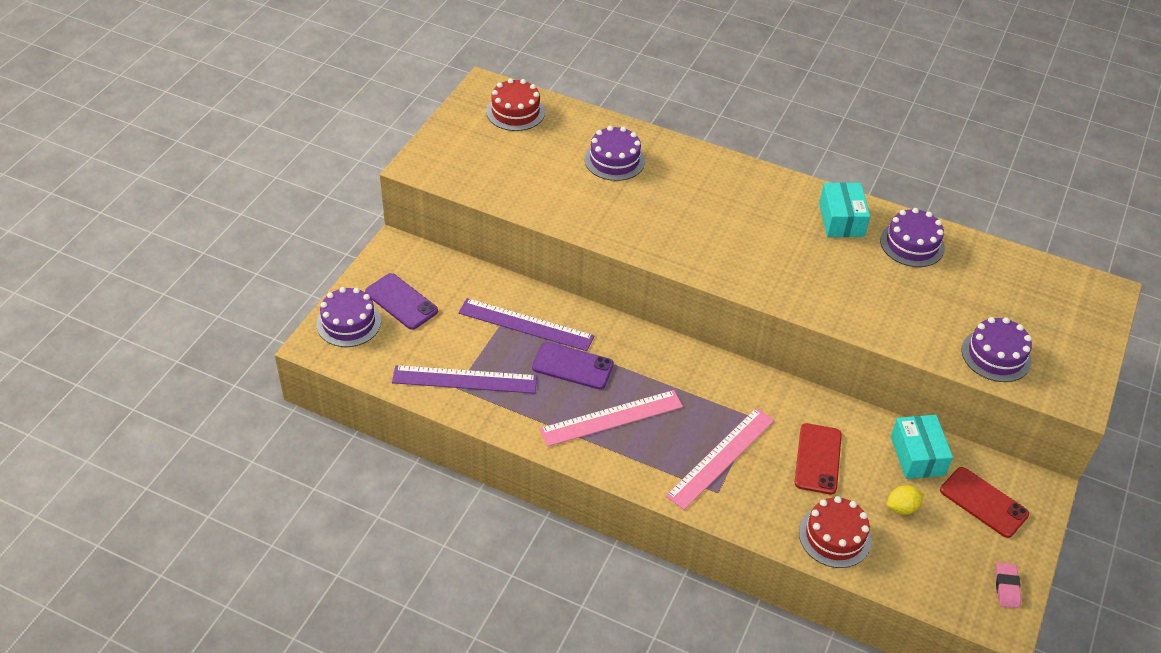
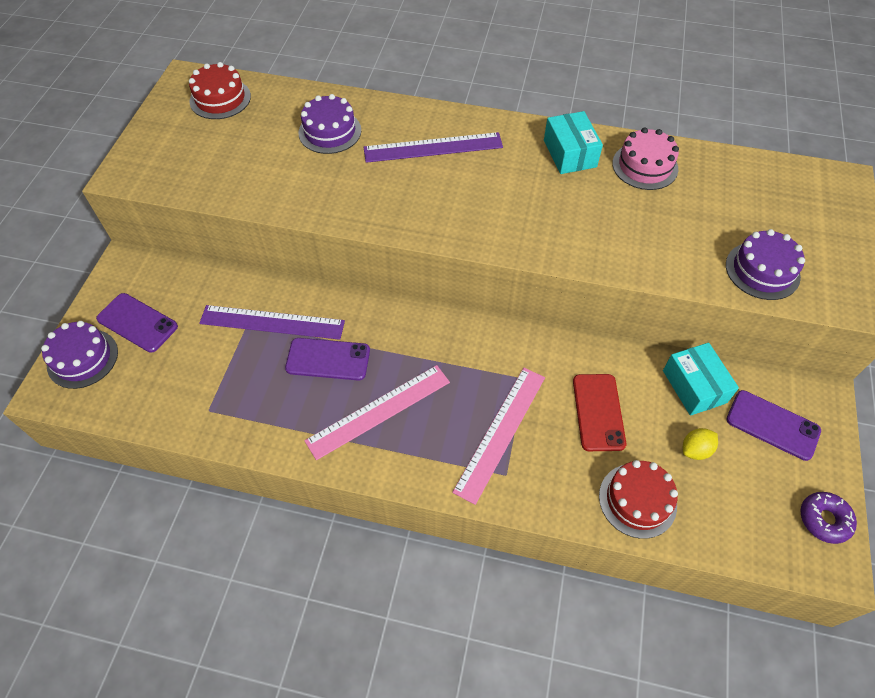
camera: 10 degrees left, 10 degrees up
(464, 379) = (216, 399): purple ruler -> purple ruler (433, 147)
(912, 244) = (645, 166): purple cake -> pink cake
(983, 502) = (772, 425): red phone -> purple phone
(1006, 587) = (824, 520): pink eraser -> purple donut

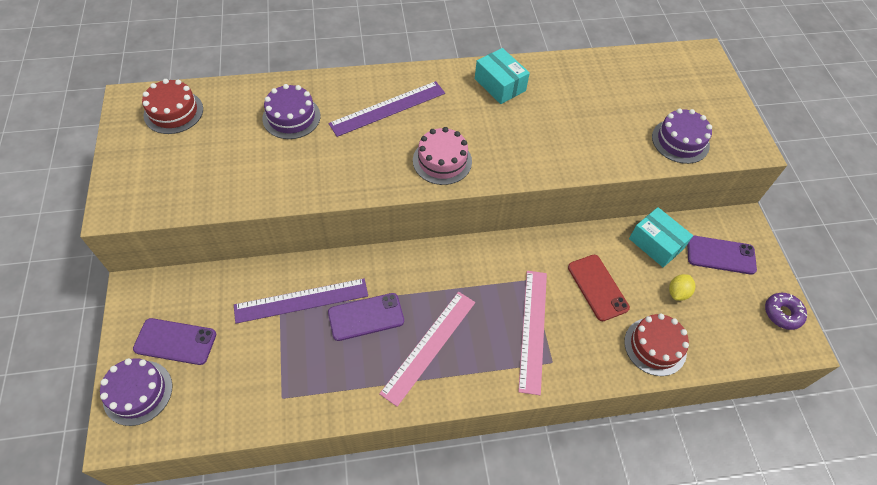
camera: 25 degrees left, 0 degrees up
(645, 166) = (561, 80): pink cake -> pink cake (442, 161)

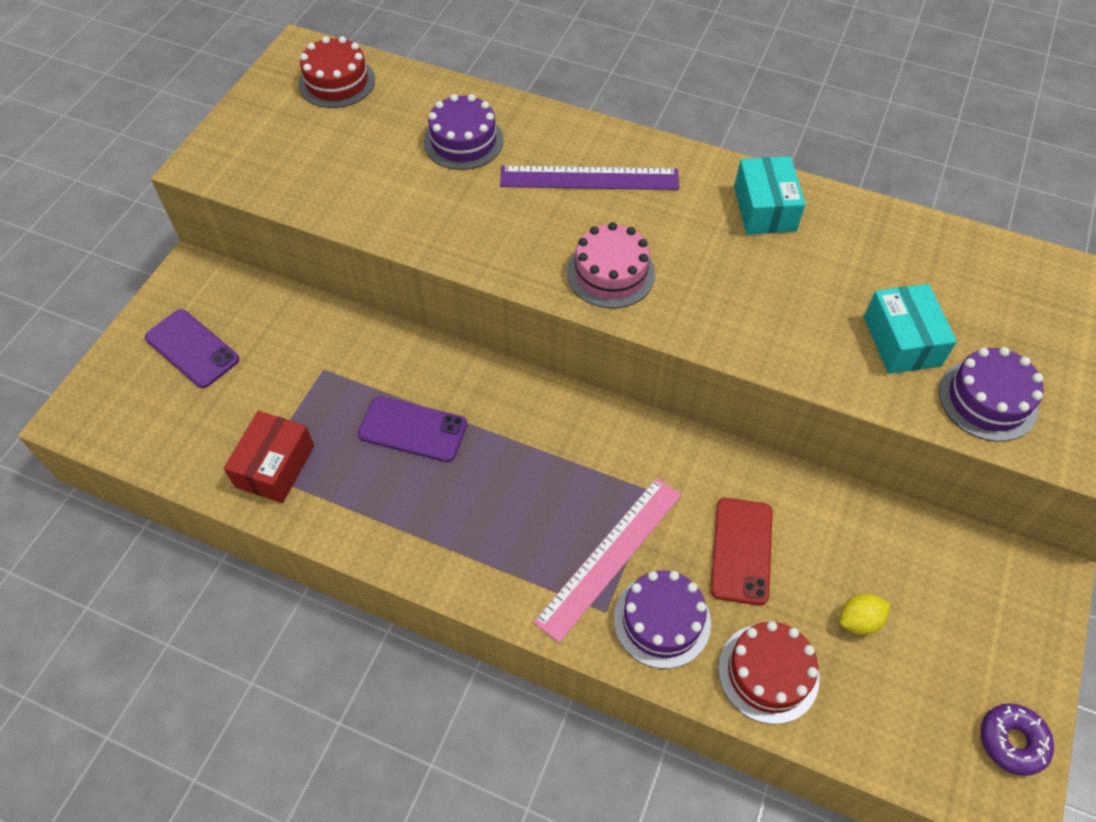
camera: 35 degrees right, 0 degrees up
(138, 392) = (120, 383): purple cake -> purple cake (662, 620)
(292, 388) = (275, 466): none -> red box
(301, 300) = (353, 372): purple ruler -> none
(429, 346) = (462, 504): pink ruler -> none
(656, 243) = (876, 537): turquoise box -> turquoise box (901, 341)
(720, 255) = (970, 605): purple phone -> none

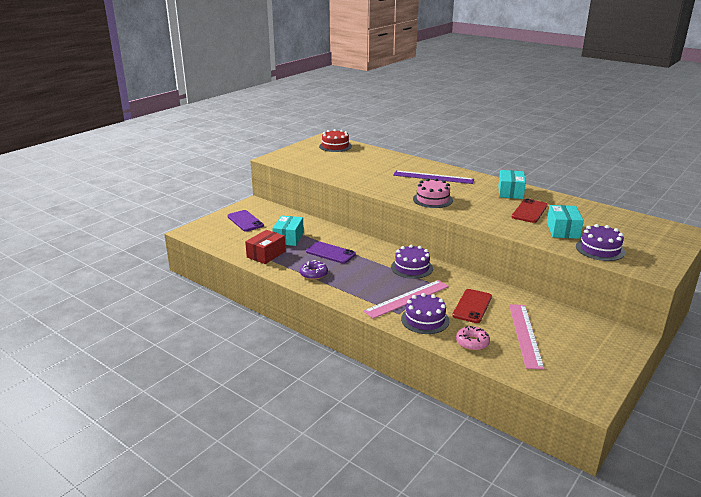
camera: 15 degrees right, 30 degrees down
(307, 393) = (288, 238): none -> turquoise box
(463, 141) = (382, 164): purple cake -> purple cake (412, 267)
(768, 673) = (472, 342): red cake -> pink donut
(820, 279) = (529, 211): none -> red phone
(859, 620) = (525, 335): yellow lemon -> pink ruler
(1012, 741) = (595, 383): purple donut -> purple donut (314, 274)

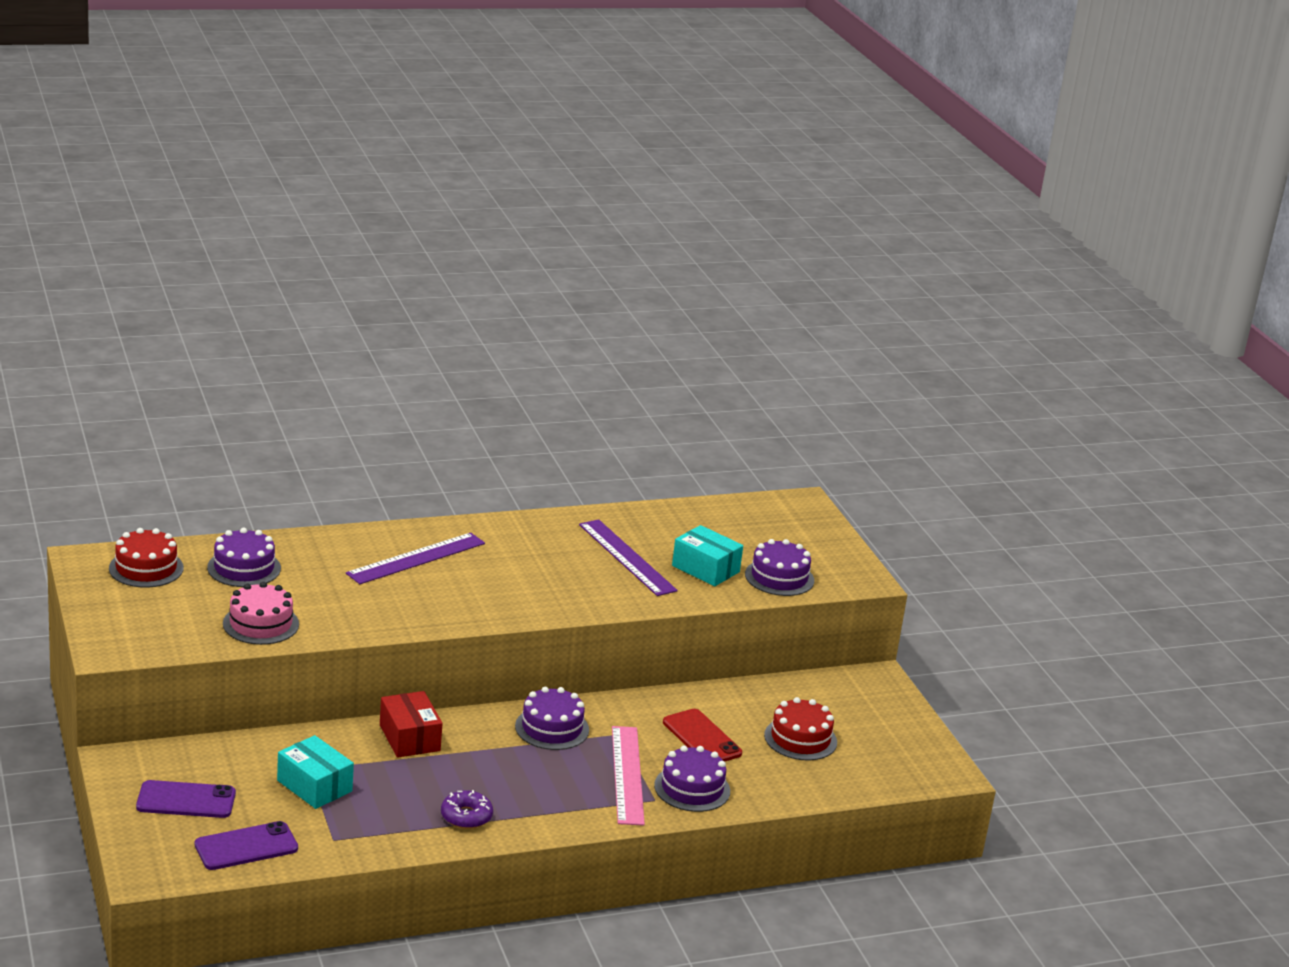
camera: 60 degrees left, 0 degrees up
(266, 254) = (344, 831): red box -> red box (409, 738)
(330, 253) = (419, 772): purple phone -> purple phone (246, 847)
(365, 157) = (244, 568): none -> purple cake
(432, 199) = (494, 601): pink cake -> pink cake (261, 624)
(472, 342) = (776, 782): pink donut -> none
(510, 192) = (552, 534): turquoise box -> none
(525, 335) = (800, 739): pink ruler -> red cake
(529, 211) = (627, 557): red phone -> purple ruler

